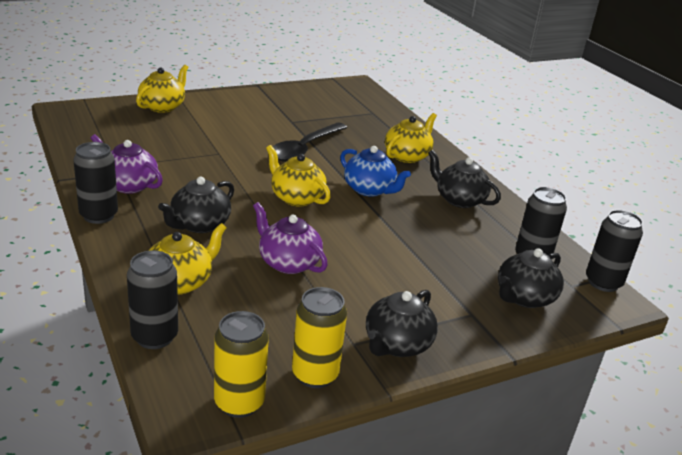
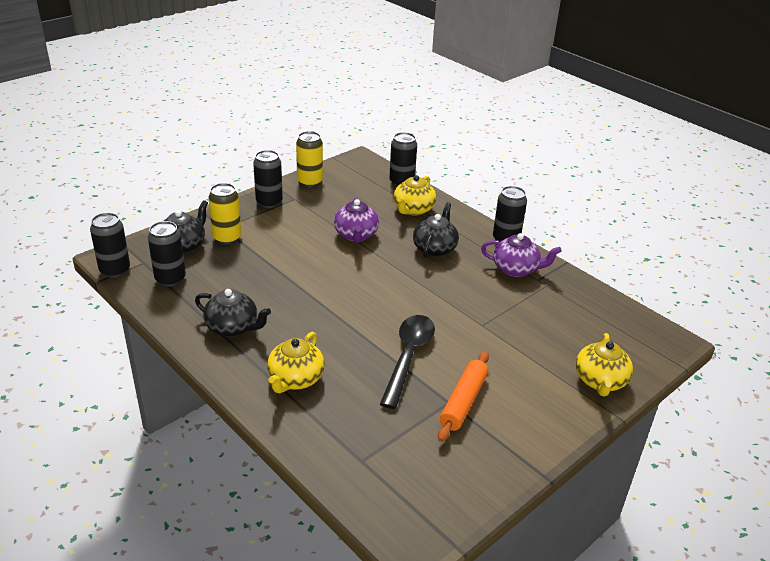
camera: 165 degrees right, 5 degrees up
(239, 402) = (340, 166): yellow can -> yellow can (227, 238)
(281, 119) = (463, 402): none -> orange rolling pin
(288, 263) = (356, 235): purple teapot -> purple teapot turned 60 degrees clockwise
(296, 198) = (381, 291): yellow teapot -> none
(369, 189) = (321, 317): blue teapot -> none
(397, 344) = (269, 202): black teapot -> black can

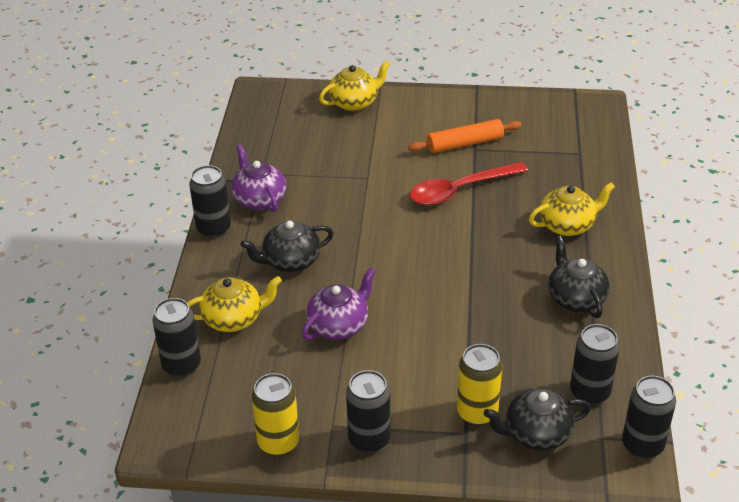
camera: 130 degrees left, 5 degrees up
(408, 356) = (459, 190): black spoon -> red spoon

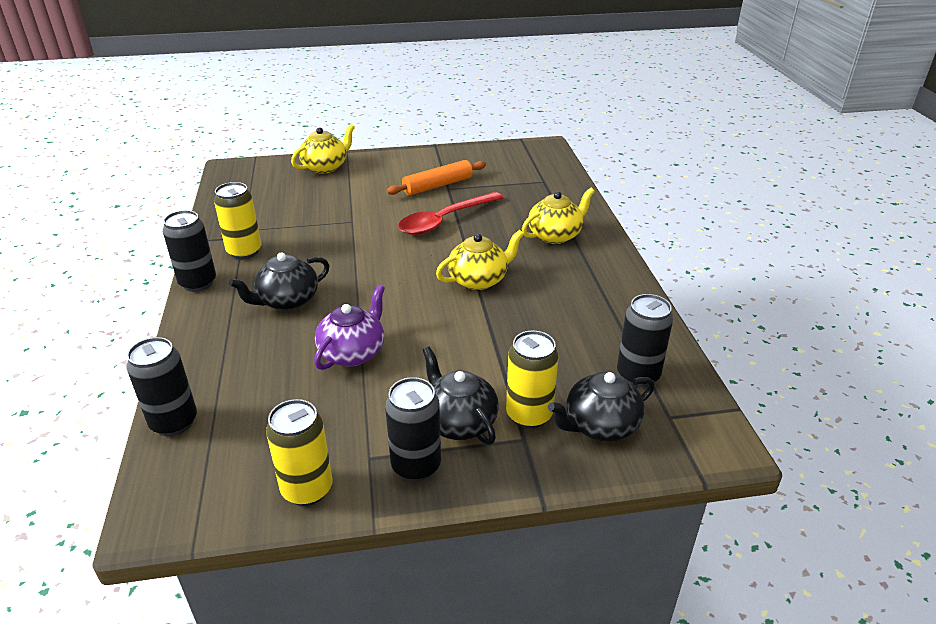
camera: 15 degrees left, 5 degrees down
(234, 319) = (232, 364): yellow teapot -> yellow teapot (479, 280)
(259, 199) = (244, 251): purple teapot -> yellow can
(575, 298) = (587, 293): black teapot -> black teapot (459, 422)
(642, 445) = (714, 417): black can -> none

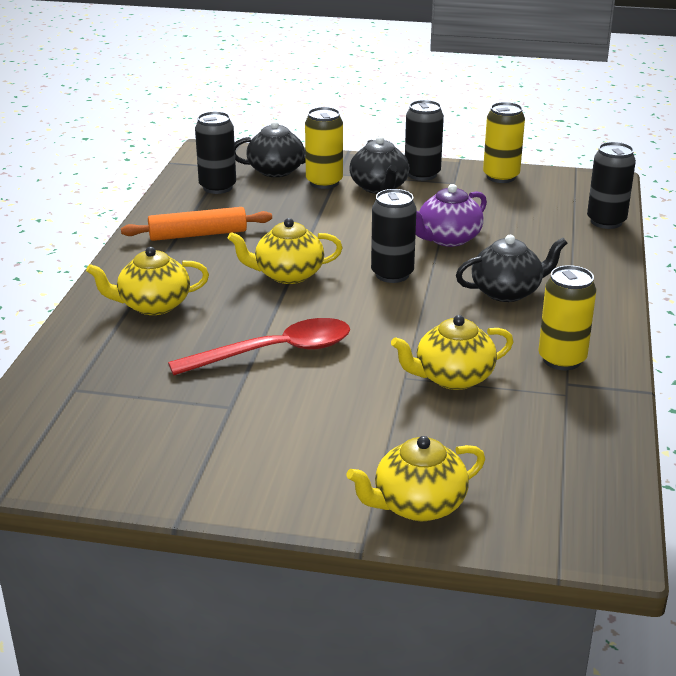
camera: 160 degrees left, 5 degrees down
(198, 283) = (615, 330): black can -> black can (392, 274)
(320, 226) = (452, 378): none -> yellow teapot
(438, 185) = (242, 415): orange rolling pin -> orange rolling pin (198, 234)

